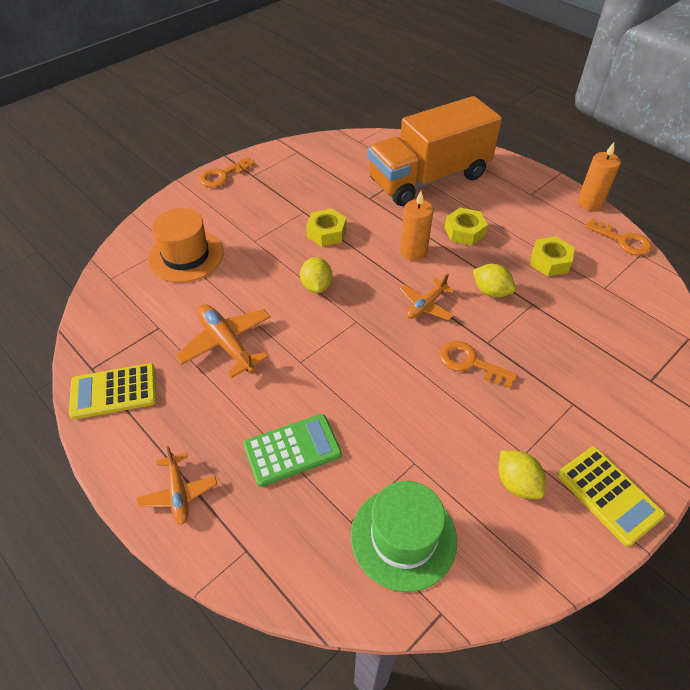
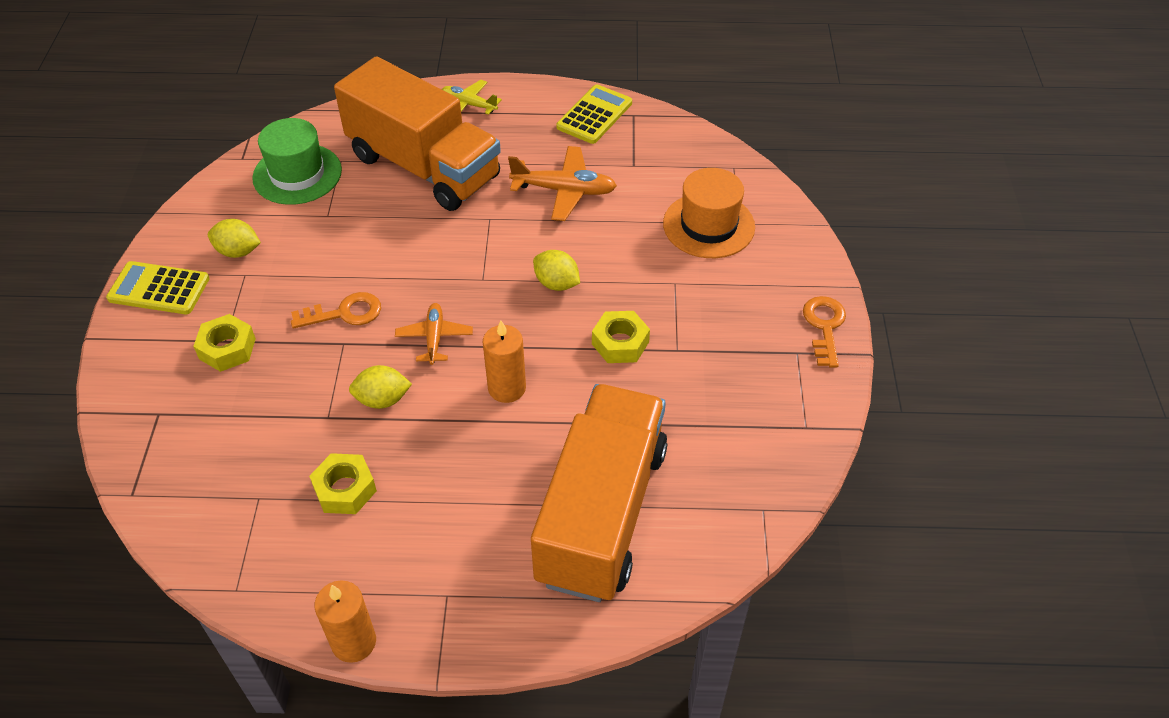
camera: 135 degrees right, 0 degrees up
(178, 493) = (469, 104): orange plane -> yellow plane
(292, 450) = (424, 167): green calculator -> orange truck
(464, 232) = (477, 458): yellow nut -> yellow nut (227, 349)
(623, 240) = (270, 597): orange key -> none

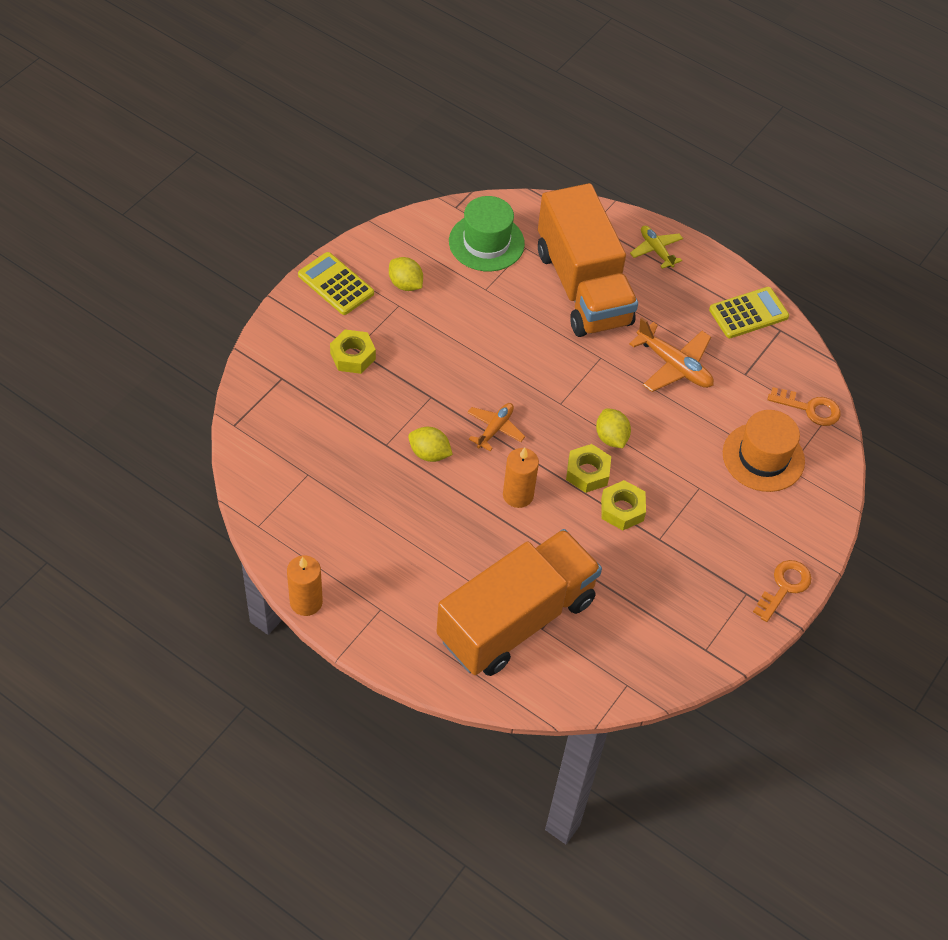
camera: 30 degrees right, 5 degrees up
(344, 313) = (447, 374): orange key -> orange key (810, 408)
(345, 489) = (364, 501): yellow nut -> yellow nut (587, 472)

